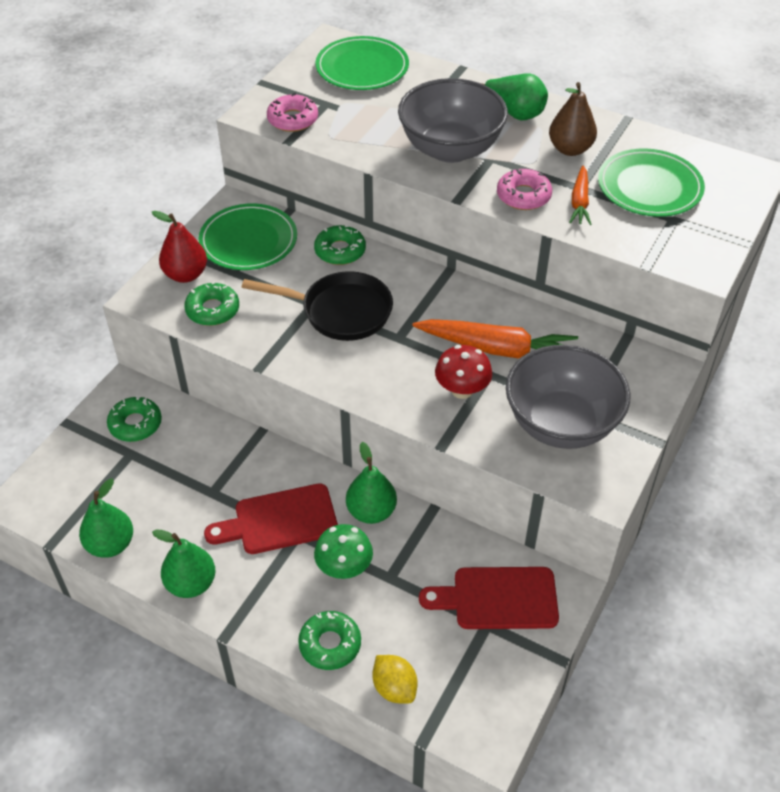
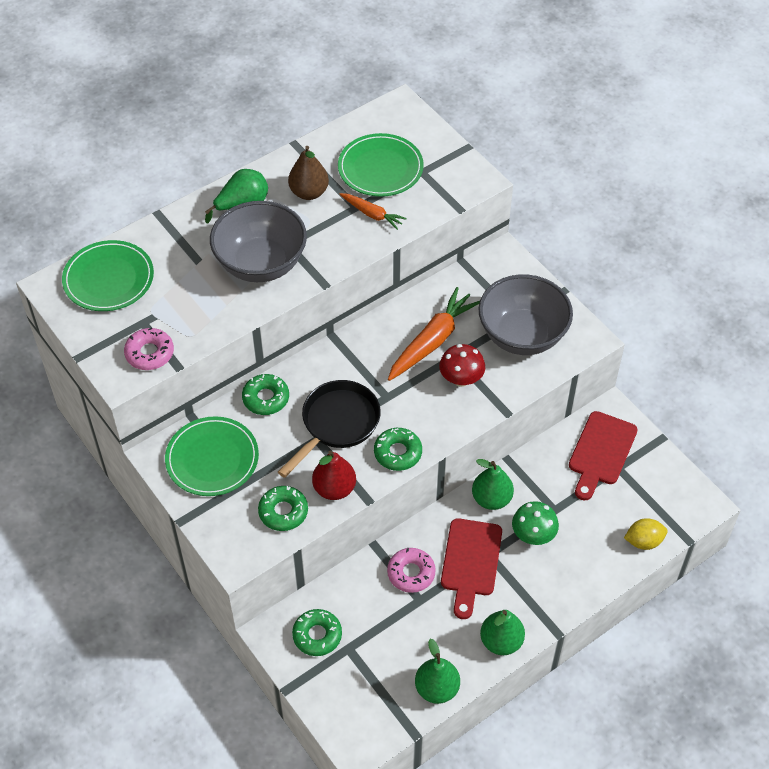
camera: 65 degrees left, 5 degrees up
(186, 275) = (227, 518): red pear -> red pear (334, 489)
(330, 644) = (593, 567): green donut -> green donut (398, 453)
(523, 196) = (345, 243): pink donut -> pink donut (411, 573)

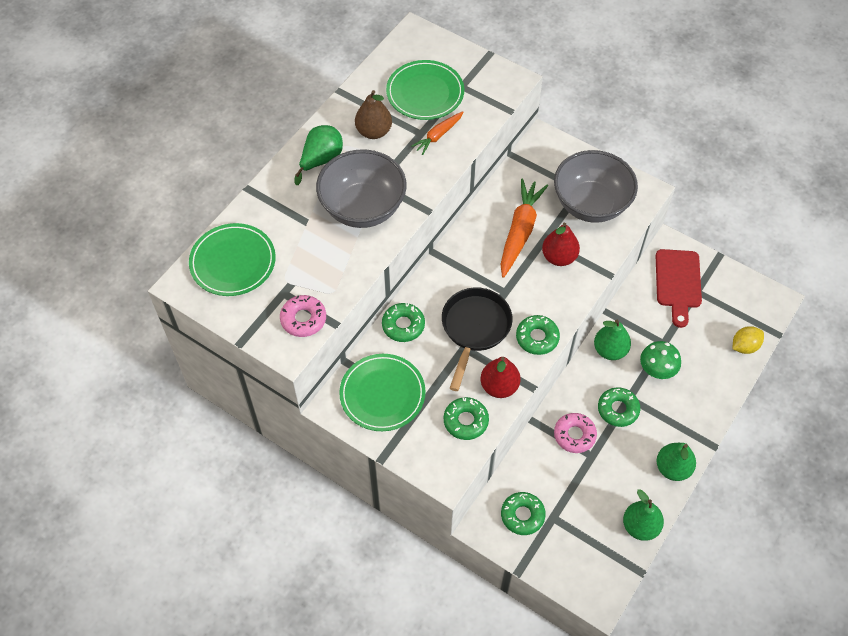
camera: 20 degrees left, 5 degrees up
(372, 214) = (438, 136): orange carrot -> orange carrot turned 120 degrees clockwise
(461, 379) = (559, 257): red mushroom -> red pear
(470, 562) = (618, 409): red cutting board -> green donut

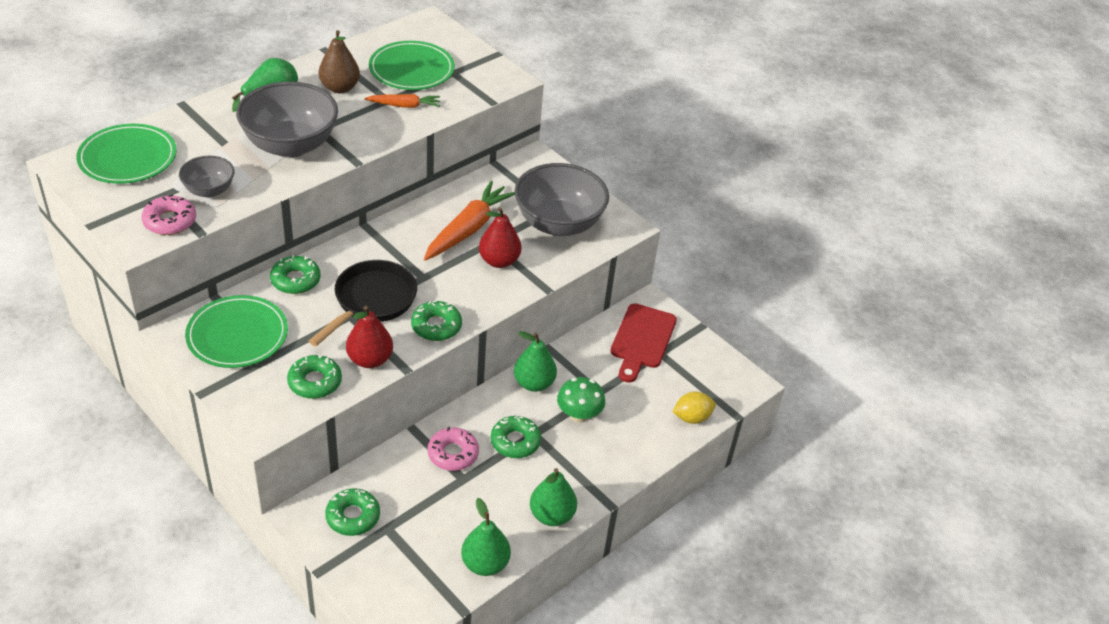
camera: 10 degrees right, 15 degrees down
(319, 277) = (209, 190): none -> grey bowl
(438, 136) = (404, 106): orange carrot -> orange carrot turned 150 degrees counterclockwise

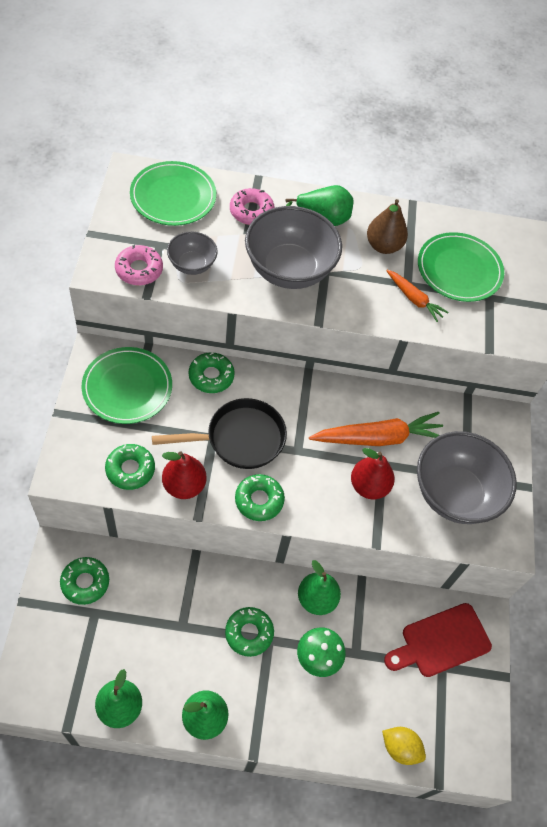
camera: 45 degrees right, 15 degrees up
(453, 454) = (198, 600): pink donut -> pink donut (251, 211)

